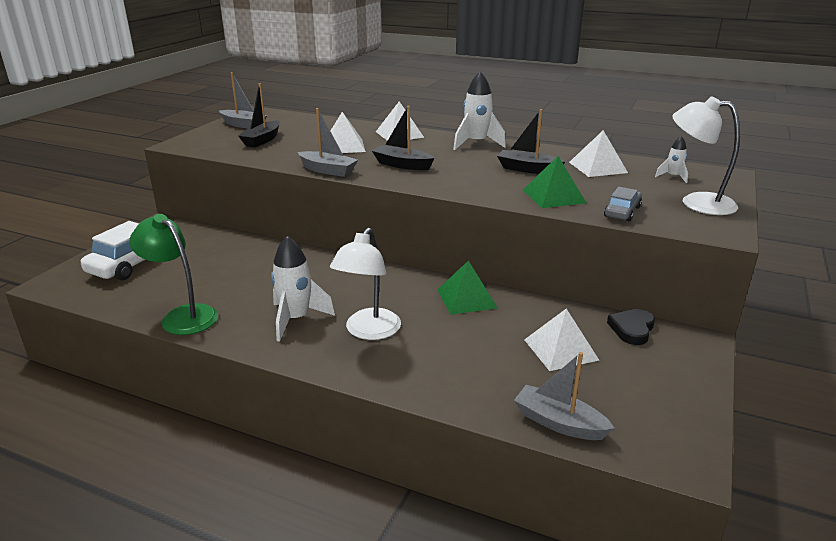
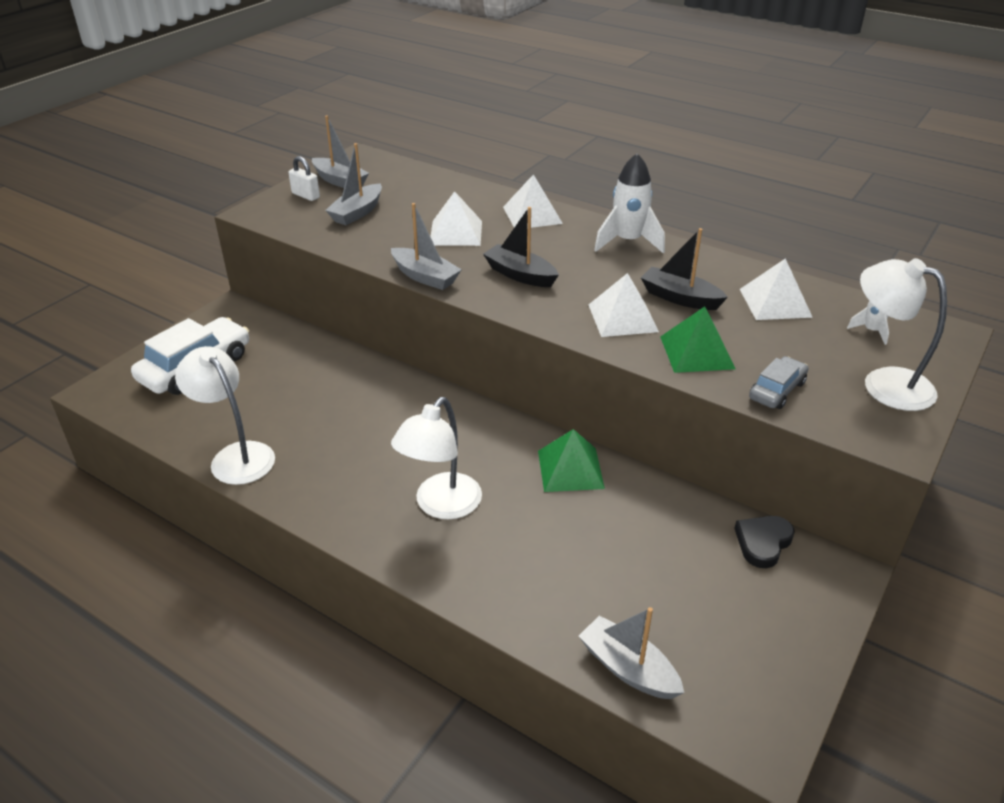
camera: 10 degrees right, 10 degrees up
(183, 316) = (236, 456): green lamp -> white lamp
(217, 134) = (306, 195): none -> white padlock
(262, 140) = (357, 212): black boat -> grey boat
(296, 319) = (361, 477): white rocket -> none
(561, 349) = (663, 562): white pyramid -> white pyramid (623, 318)

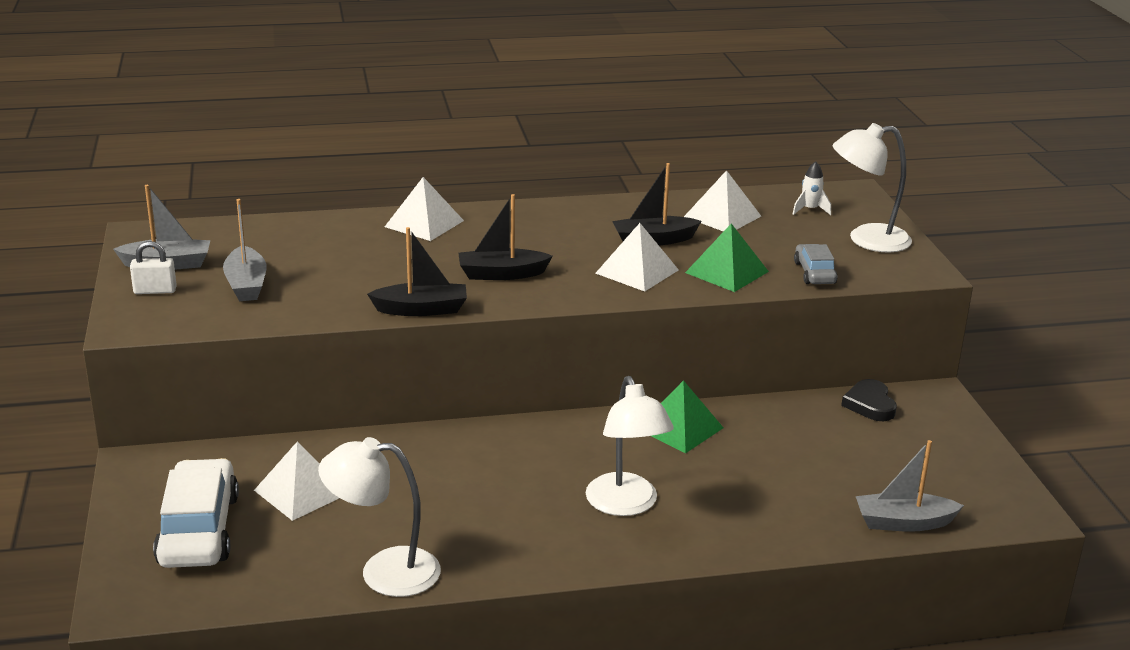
camera: 45 degrees left, 10 degrees down
(425, 277) = (421, 309): grey boat -> black boat
(456, 232) = (380, 264): white pyramid -> white pyramid (301, 492)
(628, 242) = (544, 214): white rocket -> none

